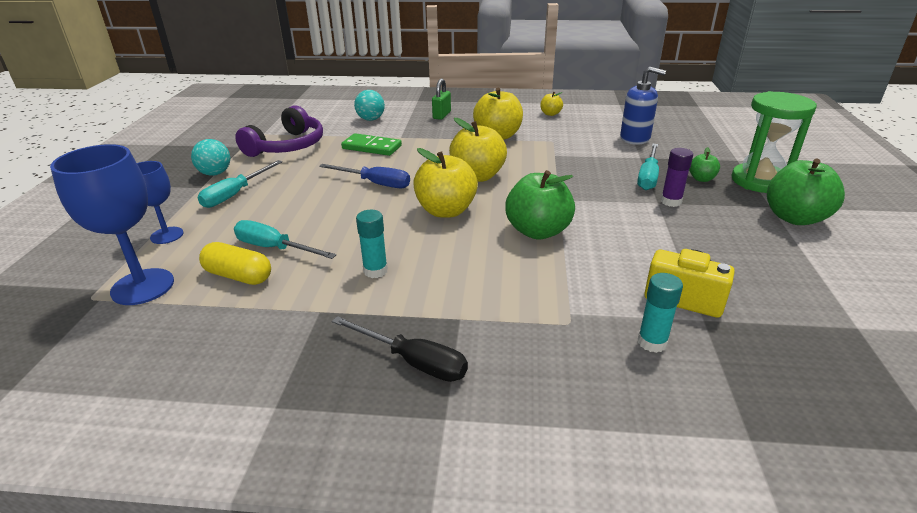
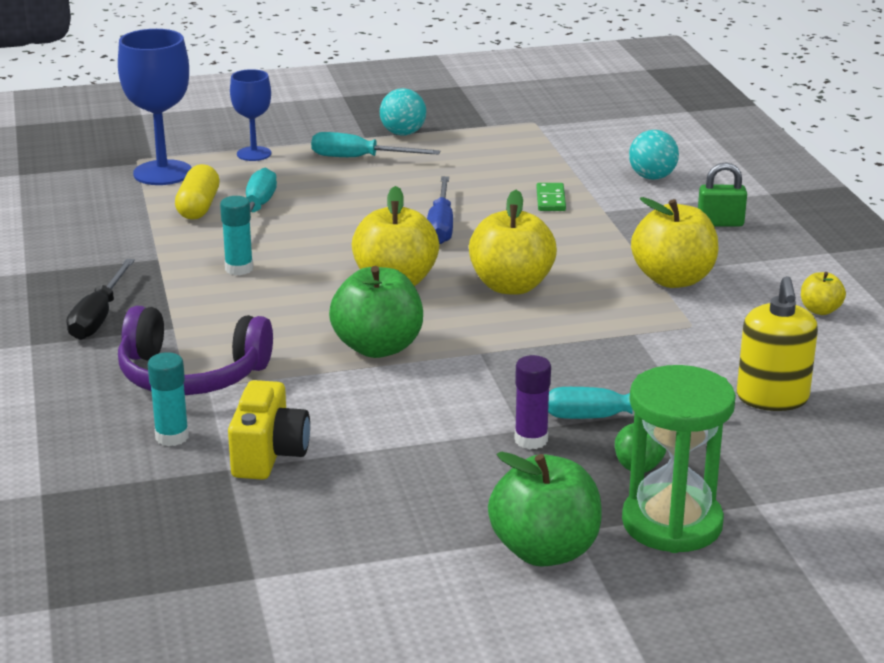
camera: 70 degrees right, 5 degrees down
(287, 146) = (510, 149): purple headphones -> purple headphones (191, 375)
(372, 147) = (551, 200): green domino -> green domino, size x0.65
(635, 138) = (772, 398): blue soap dispenser -> yellow soap dispenser

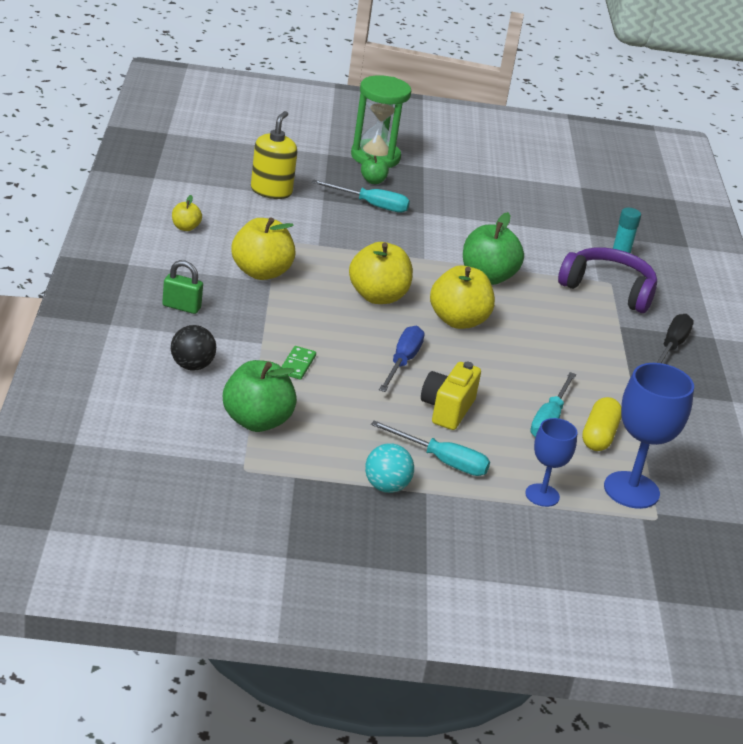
camera: 170 degrees left, 5 degrees up
(239, 269) = (570, 362): turquoise glue stick -> none
(269, 455) = (566, 234): yellow camera -> yellow camera (447, 410)
(531, 440) = (421, 206): purple glue stick -> none
(545, 551) = (442, 163): green apple -> green apple (256, 421)
(652, 177) = (192, 366): turquoise ball -> black ball

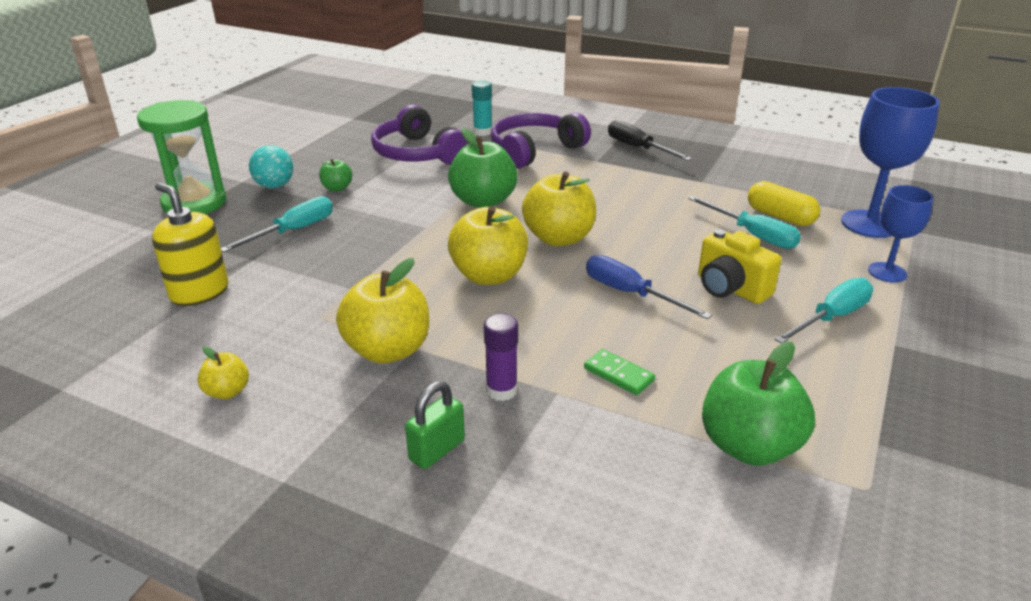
camera: 60 degrees left, 0 degrees up
(192, 366) = (599, 479): black ball -> none
(249, 321) = (501, 390): none -> purple glue stick
(373, 181) = (244, 217): green apple -> green apple (337, 188)
(386, 487) = (889, 371): turquoise ball -> turquoise ball (274, 186)
(543, 231) = (417, 153): none -> purple headphones

